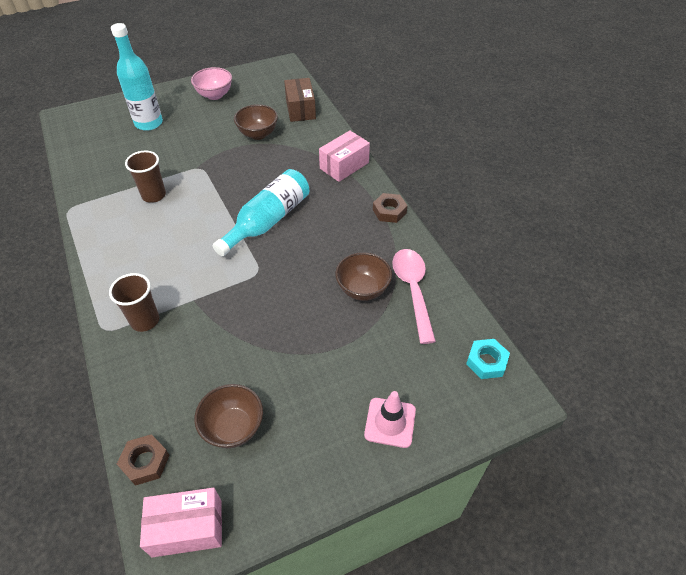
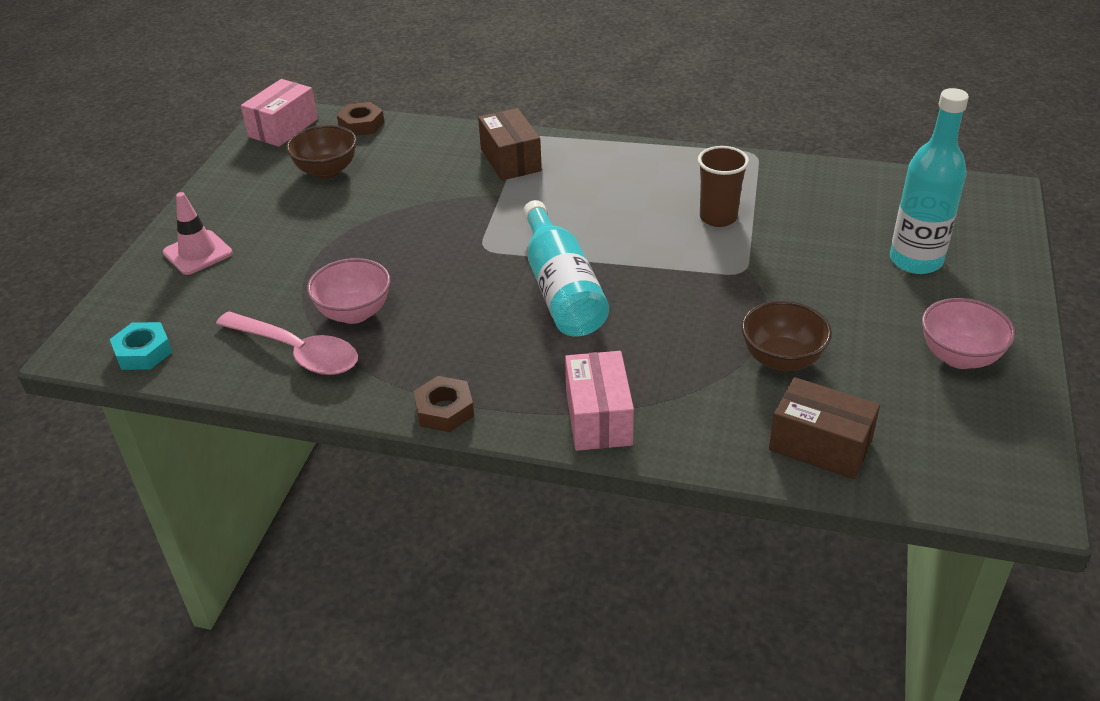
camera: 130 degrees right, 10 degrees down
(145, 320) = (510, 160): brown cup -> brown box
(363, 289) = (354, 313): brown bowl -> pink bowl

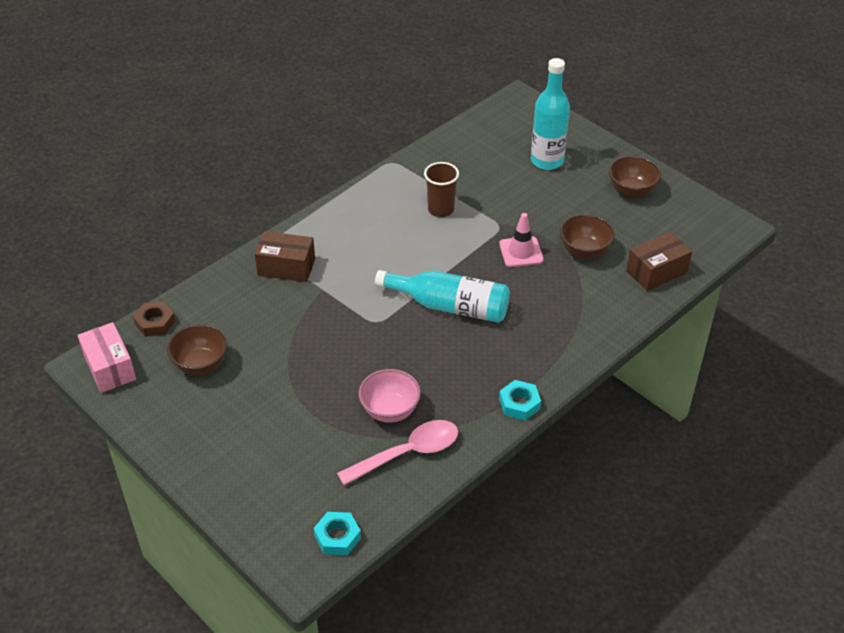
camera: 60 degrees left, 5 degrees up
(198, 253) = (240, 472): pink traffic cone -> pink traffic cone (521, 252)
(444, 410) = (519, 404): brown nut -> turquoise nut
(598, 418) = (575, 342): pink box -> none
(959, 357) = (631, 191): pink bowl -> brown bowl

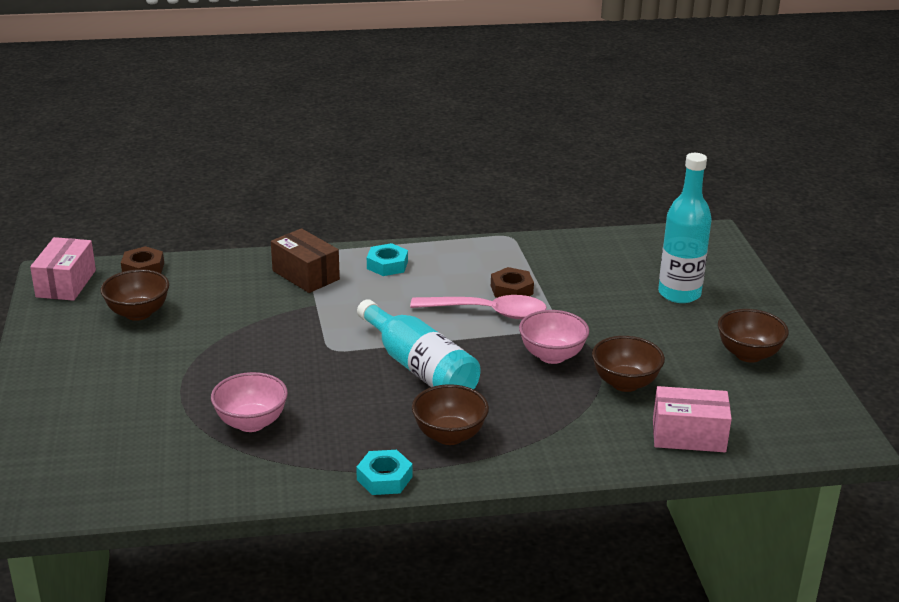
camera: 35 degrees right, 15 degrees down
(337, 537) = (71, 496): turquoise nut -> turquoise nut (387, 265)
(408, 453) = (222, 464): pink spoon -> pink spoon (488, 312)
(441, 209) = (511, 290): brown cup -> brown nut
(521, 252) = (552, 356): pink traffic cone -> pink bowl
(524, 349) = (449, 435): none -> brown bowl
(656, 272) = (688, 435): brown box -> pink box

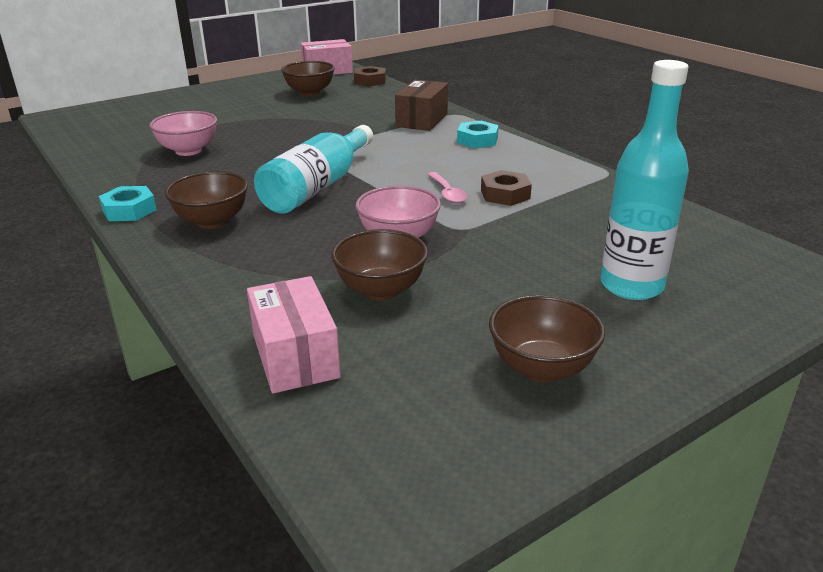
camera: 65 degrees right, 0 degrees up
(488, 312) = (447, 193): pink spoon -> pink spoon, size x0.55

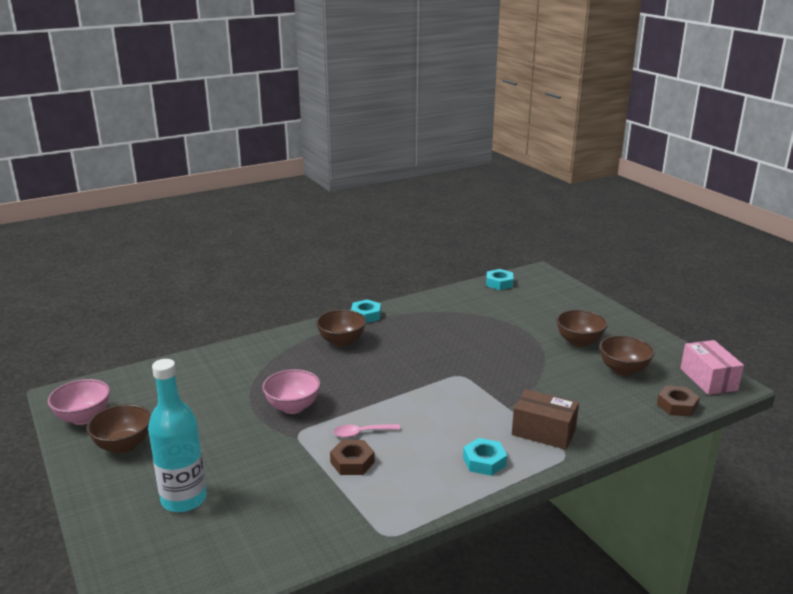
camera: 95 degrees right, 5 degrees down
(74, 135) = (499, 283): none -> turquoise nut
(188, 151) = (465, 324): pink bowl -> pink bowl (84, 418)
(295, 356) = (181, 372): pink box -> none
(318, 186) = (388, 376): turquoise bottle -> none
(381, 290) = (230, 398): brown bowl -> brown bowl (579, 342)

